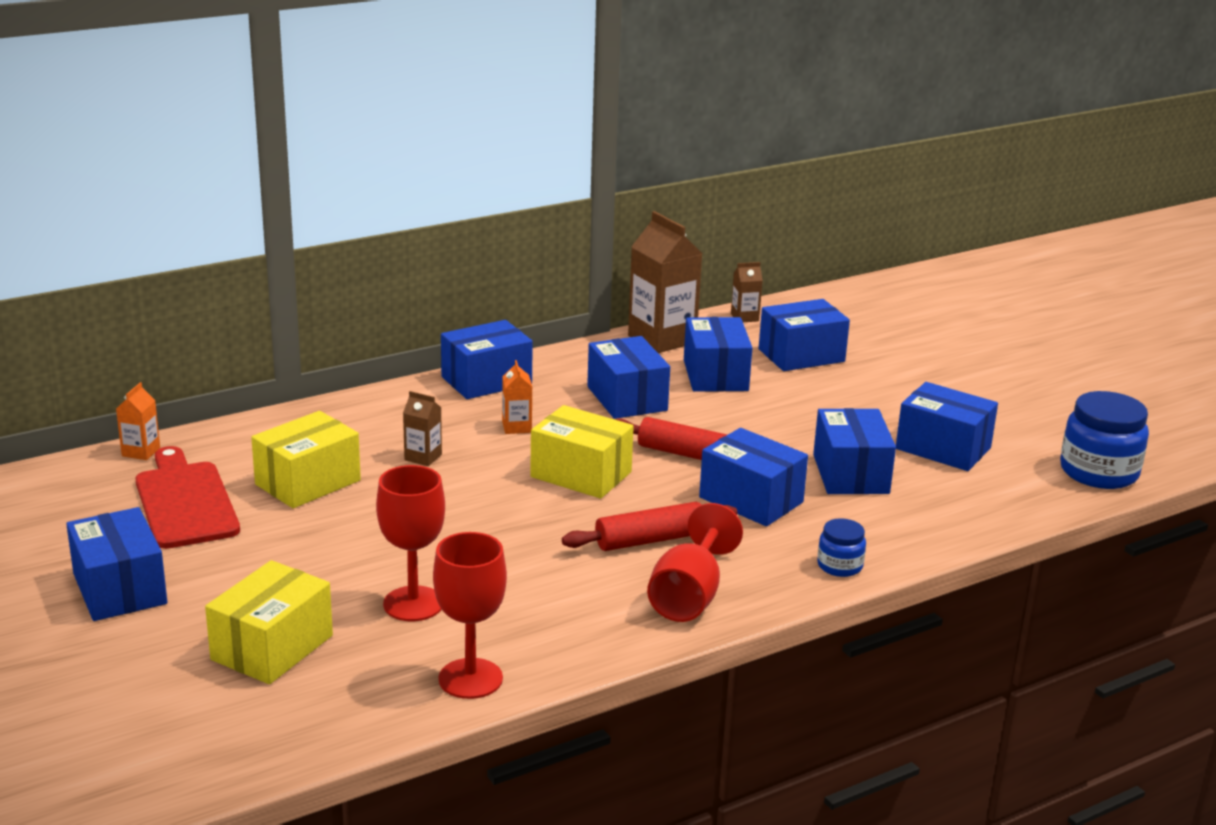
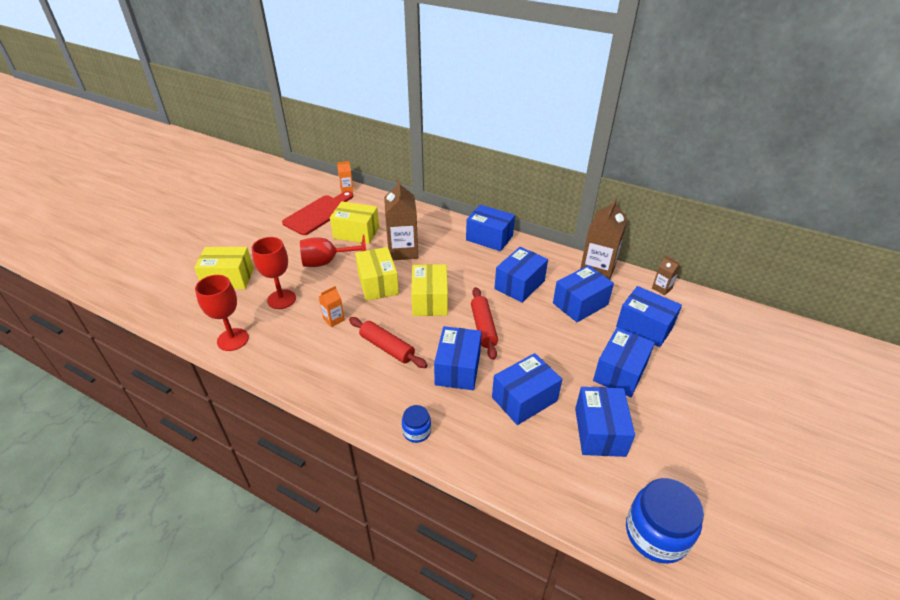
camera: 60 degrees right, 15 degrees up
(120, 589) = (249, 228): blue box -> blue box (620, 372)
(423, 457) = (403, 251): brown carton -> brown carton, size x2.10
(485, 504) = (378, 284): none -> yellow box
(516, 427) = (455, 264): orange carton -> orange carton (334, 319)
(689, 596) = (344, 382): red goblet -> red goblet (327, 262)

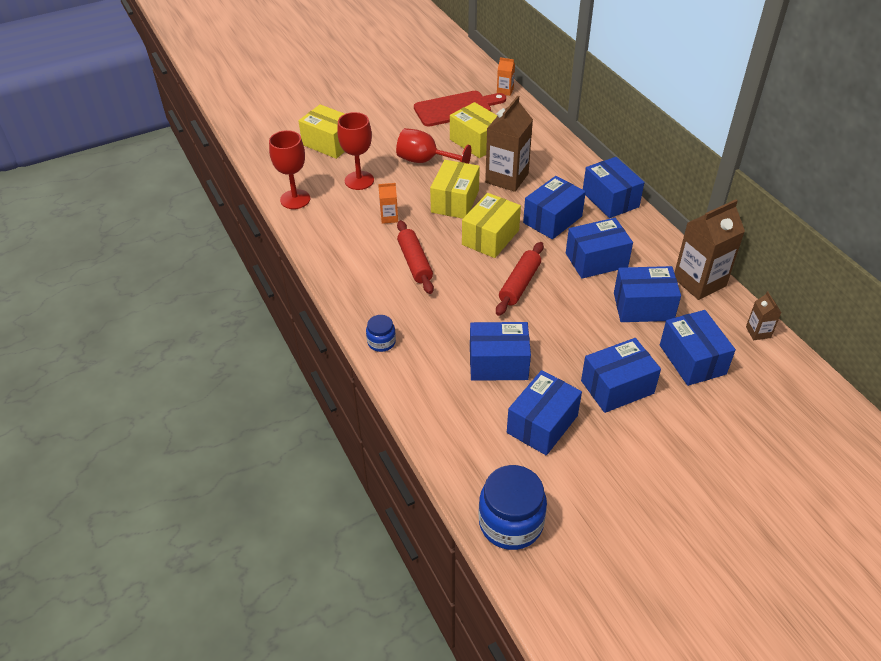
camera: 35 degrees right, 5 degrees up
(458, 368) = (461, 309): blue box -> blue box (552, 219)

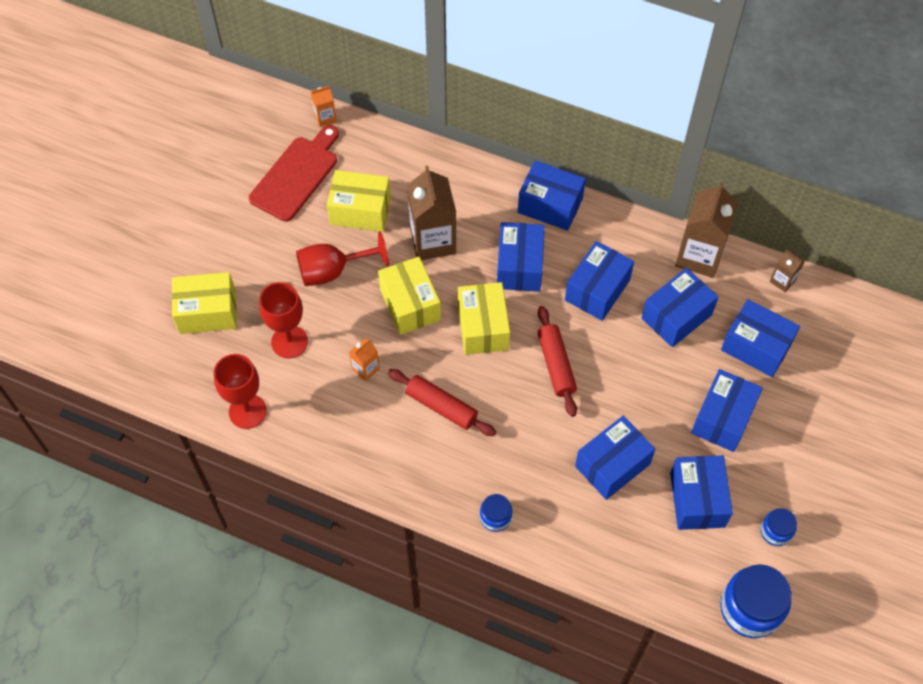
camera: 40 degrees left, 15 degrees up
(586, 486) = (775, 531): none -> blue jar

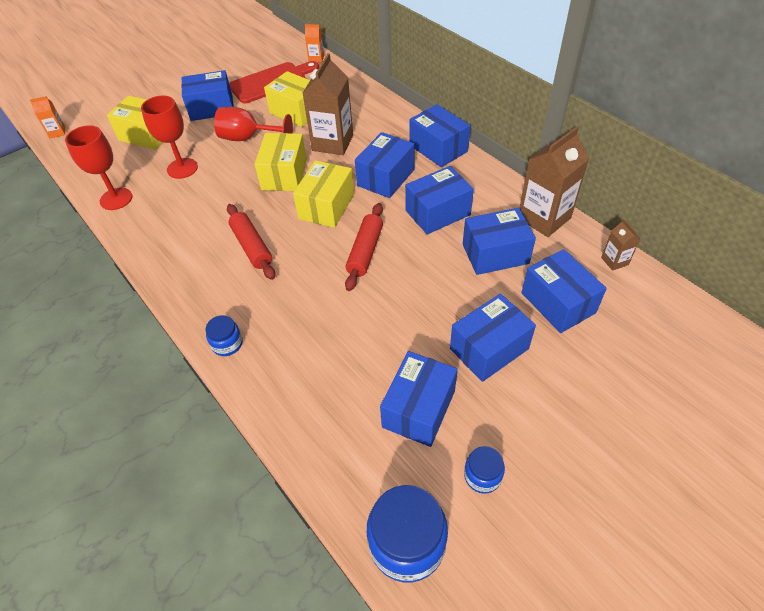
camera: 30 degrees right, 10 degrees down
(365, 369) = (218, 202): orange carton -> orange carton (57, 132)
(612, 465) = (358, 345): blue box -> blue box (211, 108)

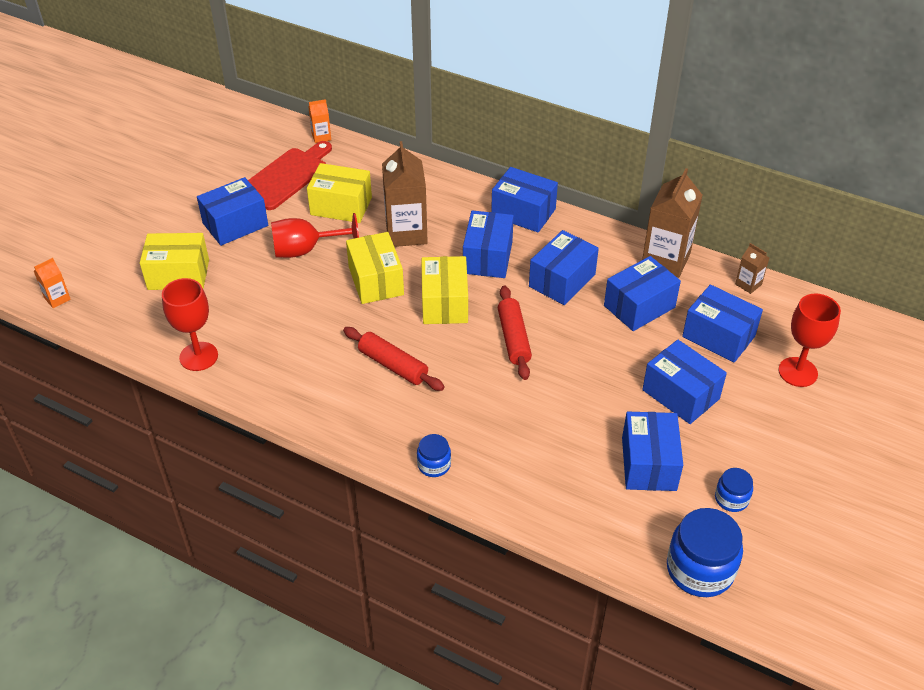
camera: 25 degrees left, 5 degrees down
(182, 168) = (252, 303): red goblet -> red goblet (798, 372)
(489, 349) = (680, 394): blue box -> blue box turned 75 degrees counterclockwise

